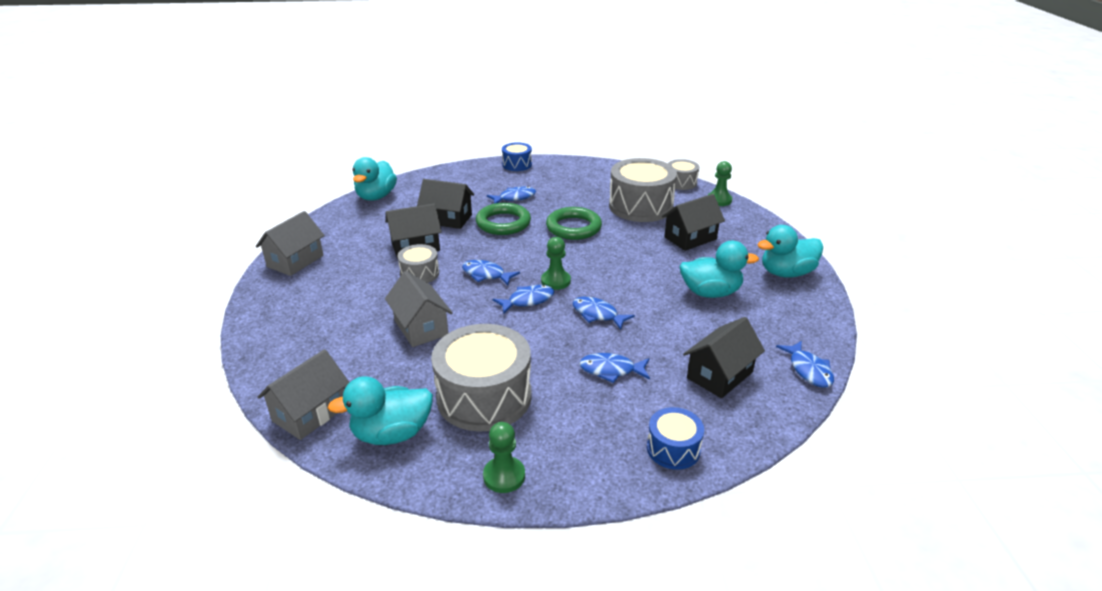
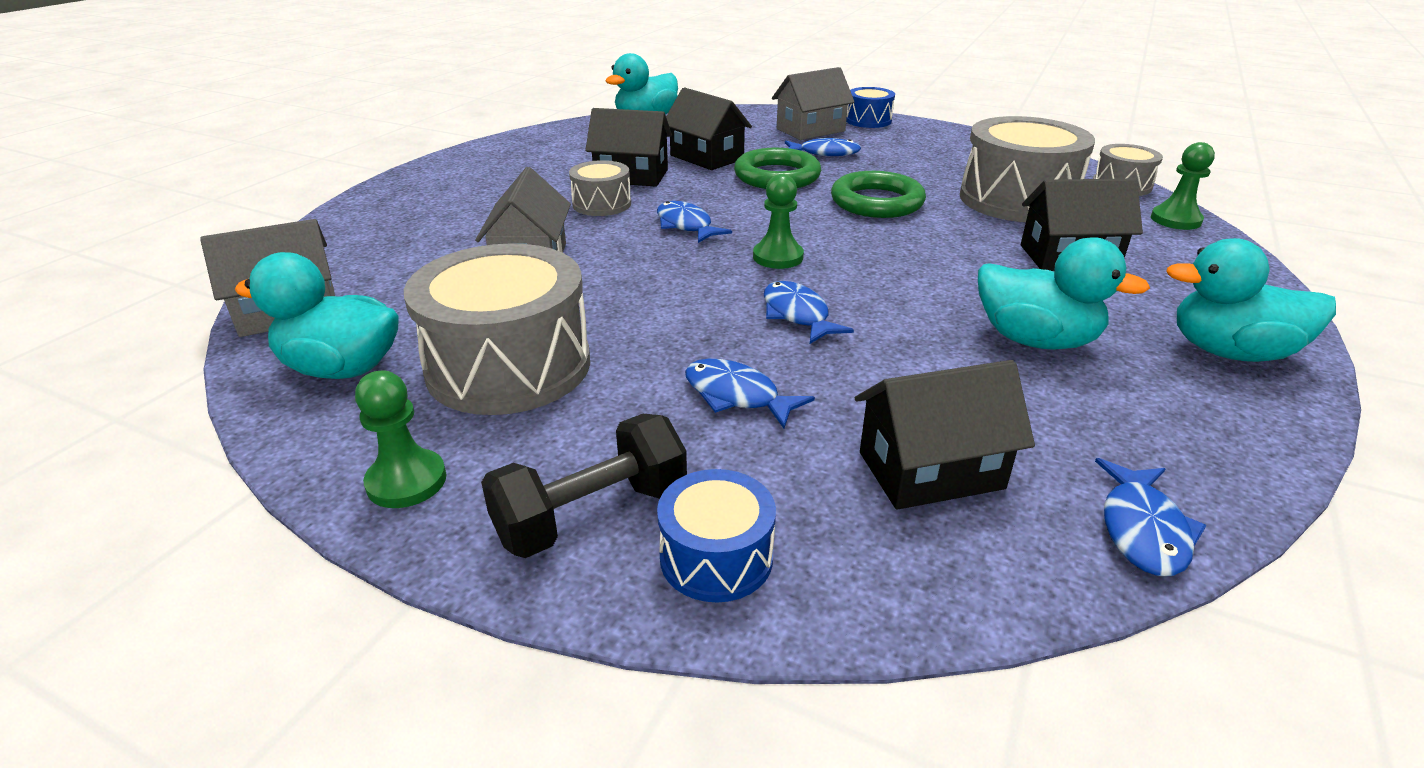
camera: 30 degrees right, 0 degrees up
(295, 261) = (478, 160): grey house -> grey house (810, 130)
(528, 300) = (709, 269): blue fish -> none
(605, 453) = (591, 514): none -> black dumbbell

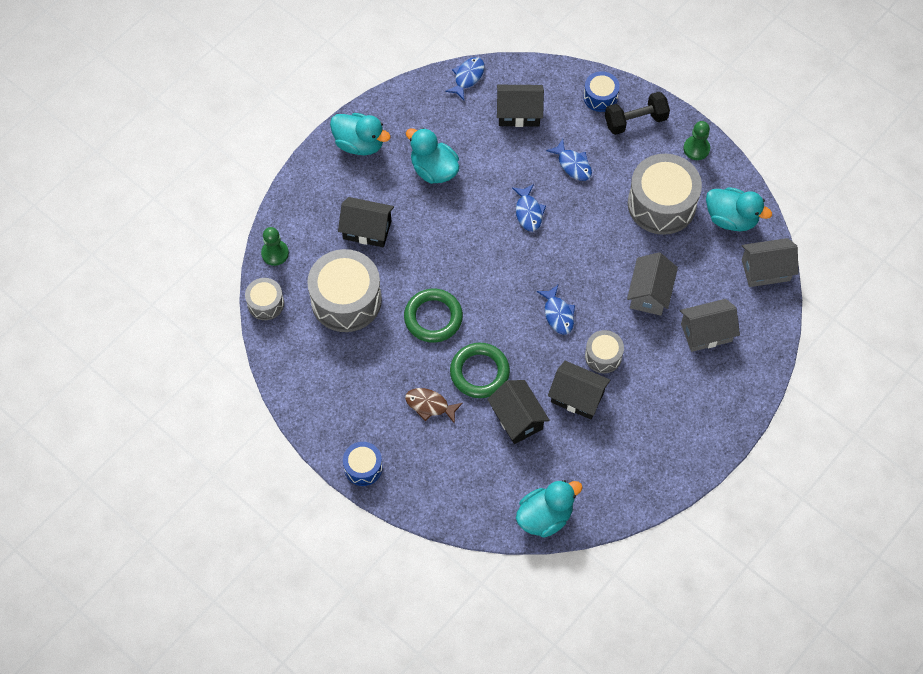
camera: 165 degrees left, 30 degrees up
(778, 257) = (518, 266): green pawn -> none
(810, 130) = (419, 457): grey house -> grey house (706, 332)
(825, 153) = (430, 405): blue fish -> brown fish

